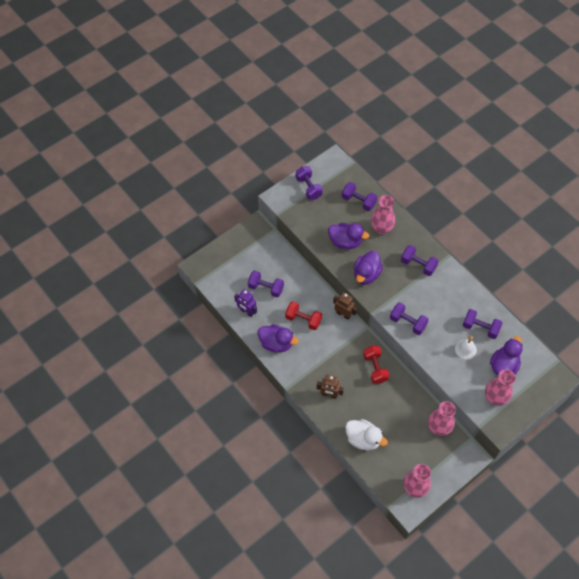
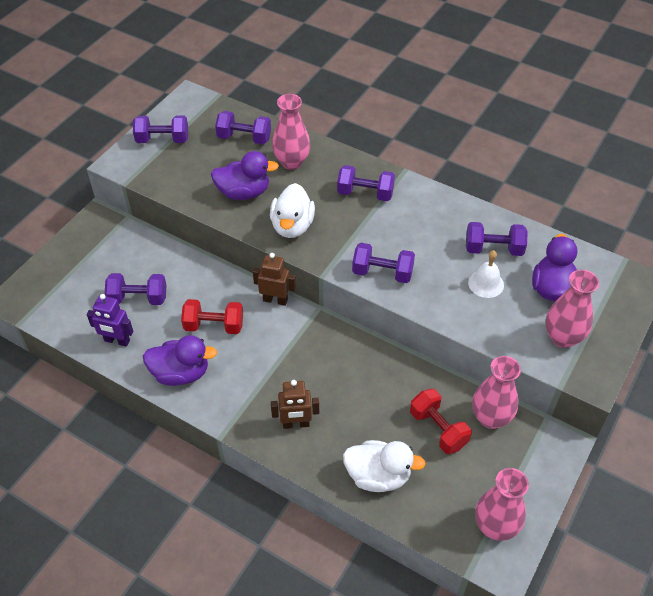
camera: 20 degrees left, 10 degrees down
(308, 188) = (163, 140): purple dumbbell -> purple dumbbell turned 45 degrees counterclockwise
(366, 274) = (292, 226): purple duck -> white duck
(375, 368) = (354, 361): red dumbbell -> red dumbbell (438, 429)

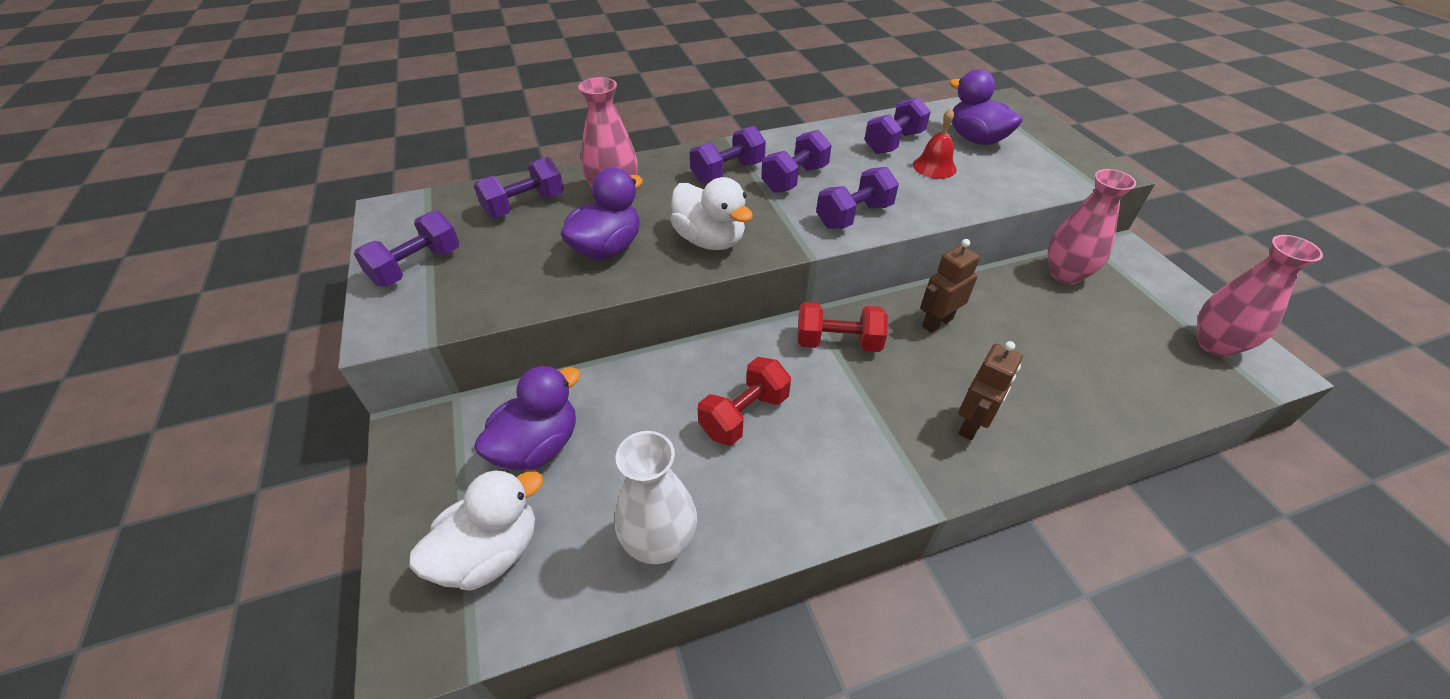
camera: 50 degrees left, 5 degrees down
(117, 341) = (660, 542): purple robot -> white vase
(138, 298) = (611, 469): purple dumbbell -> purple dumbbell (794, 179)
(181, 373) = (792, 497): purple duck -> purple duck (538, 446)
(275, 300) = (761, 338): brown robot -> brown robot (937, 322)
(378, 476) = (1098, 395): white duck -> white duck (491, 553)
(438, 429) = (1057, 316): red dumbbell -> red dumbbell (838, 342)
(486, 283) = (934, 167): white bell -> red bell
(562, 337) = (1043, 162): pink vase -> none

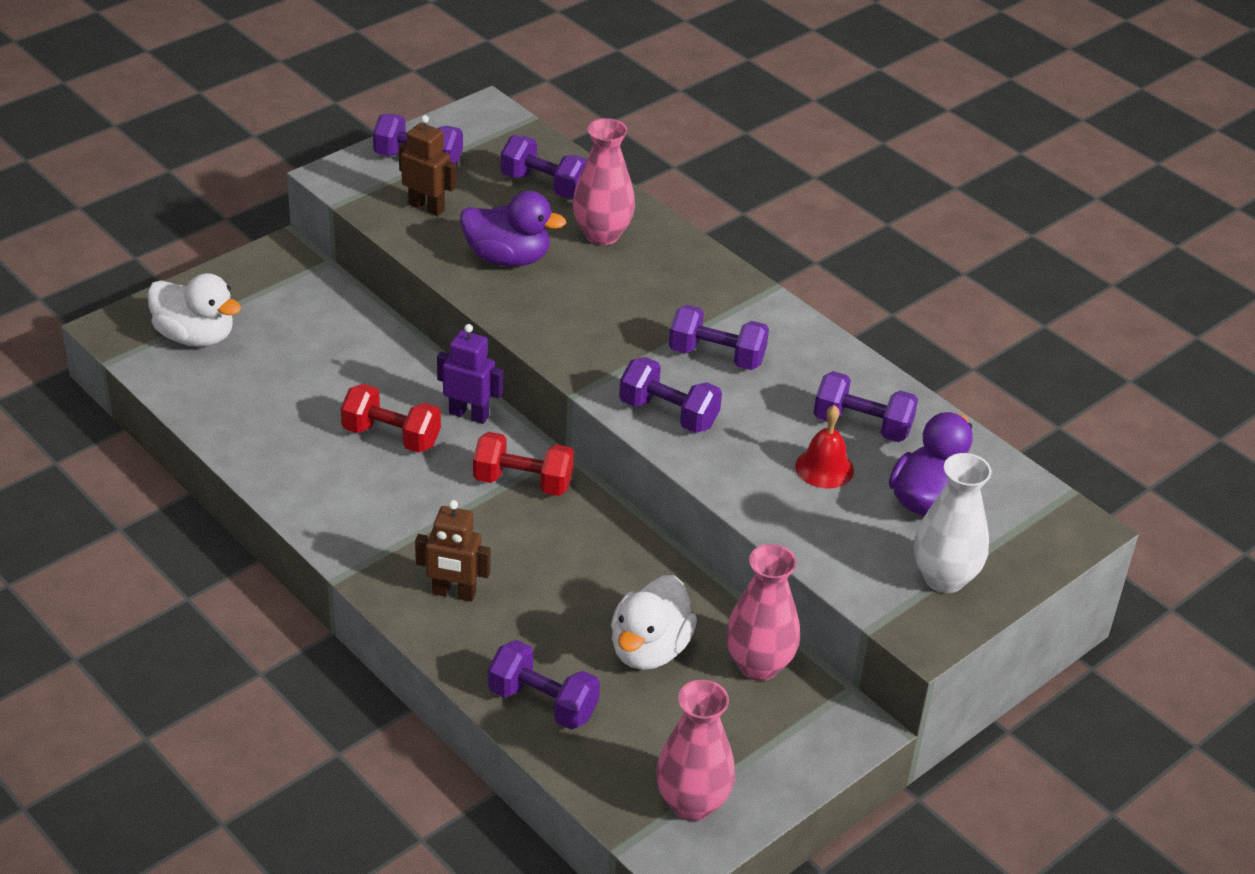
camera: 65 degrees right, 5 degrees down
(538, 446) = (299, 325): purple duck -> none
(660, 542) = (239, 419): white vase -> white vase (944, 578)
(710, 240) = (560, 320): white duck -> white duck (649, 649)
(728, 172) = (696, 303): purple dumbbell -> purple dumbbell (542, 703)
(737, 353) = (469, 414): none -> purple robot
(838, 342) = (523, 482): red dumbbell -> red dumbbell turned 60 degrees counterclockwise
(937, 322) = (598, 555): brown robot -> brown robot (427, 207)

